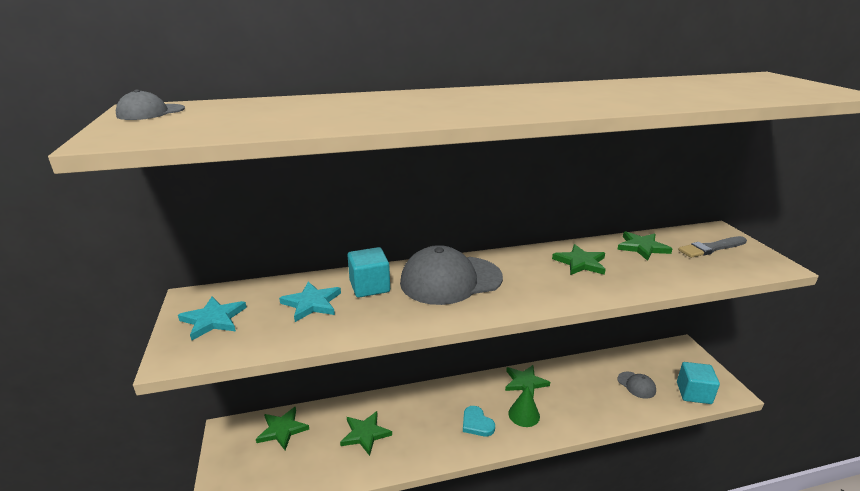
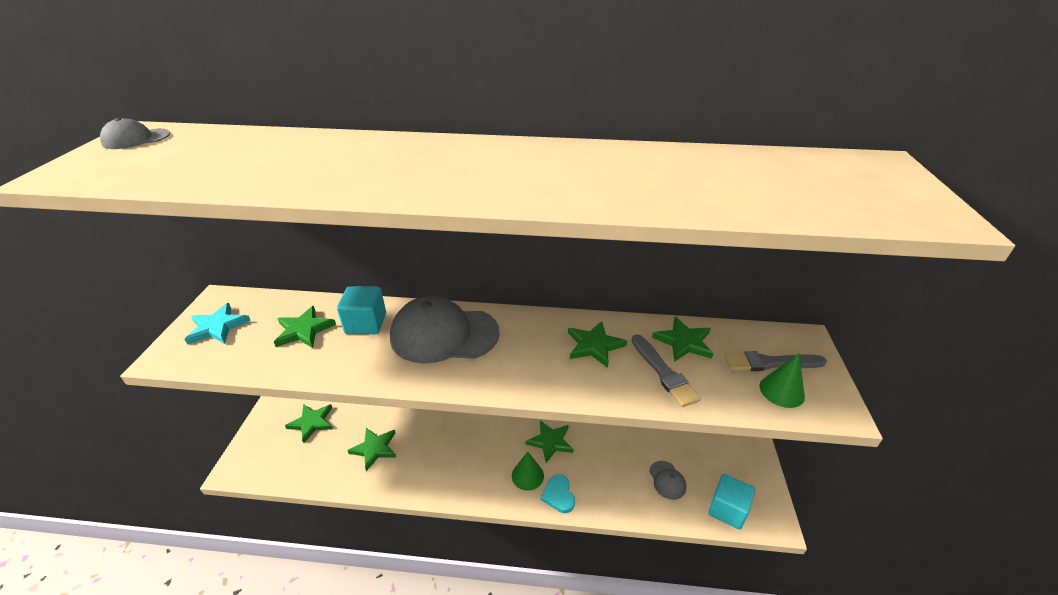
camera: 20 degrees right, 10 degrees up
(312, 303) = (304, 330): turquoise star -> green star
(476, 423) = (477, 470): turquoise heart -> turquoise heart (558, 495)
(647, 269) = (663, 373): none -> grey brush
(734, 262) = (781, 391): none -> green cone

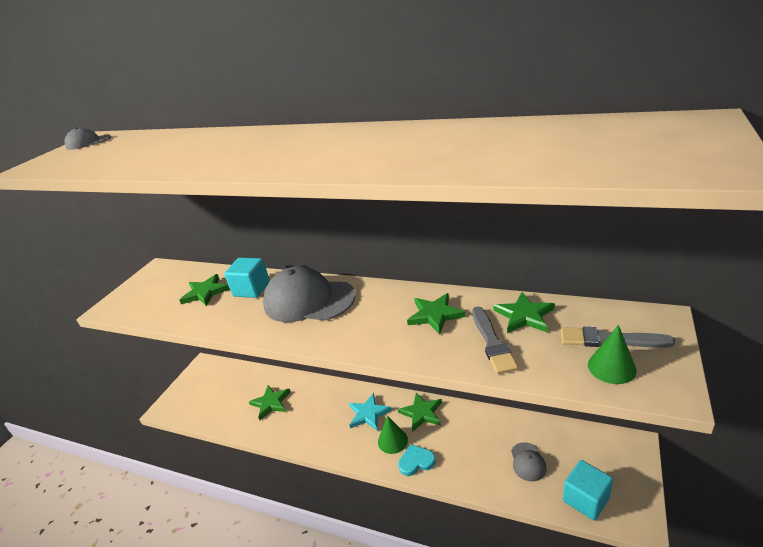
camera: 20 degrees right, 5 degrees down
(217, 327) = (148, 288): turquoise star -> turquoise star (368, 414)
(312, 422) = (229, 377): green star -> none
(558, 495) = (416, 461): turquoise heart -> turquoise heart turned 75 degrees clockwise

